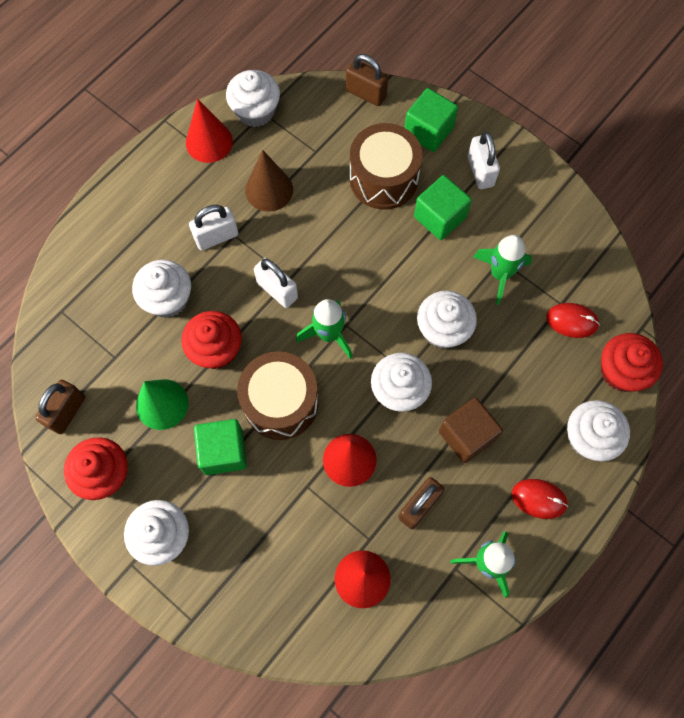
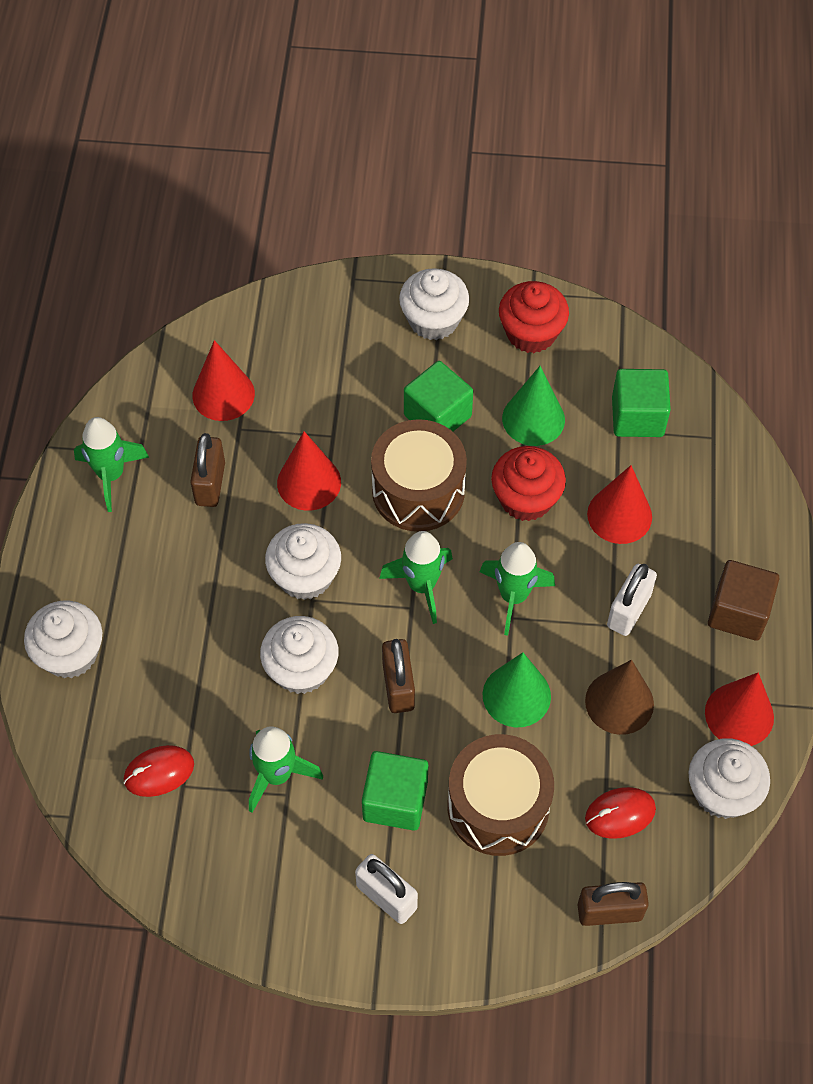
camera: 145 degrees right, 10 degrees down
(67, 412) = (616, 358): brown padlock -> brown padlock (398, 686)
(168, 299) = (619, 515): white cupcake -> red cone
(277, 290) = (513, 596): white padlock -> green rocket
(324, 231) = (516, 695): none -> green cone
(428, 131) = (490, 910): green cube -> green cube (637, 416)
(466, 435) = (204, 576): brown cube -> brown cube (738, 612)
(539, 499) = (91, 562): red mouse -> red mouse (620, 814)
(621, 371) = (70, 749): red cupcake -> none

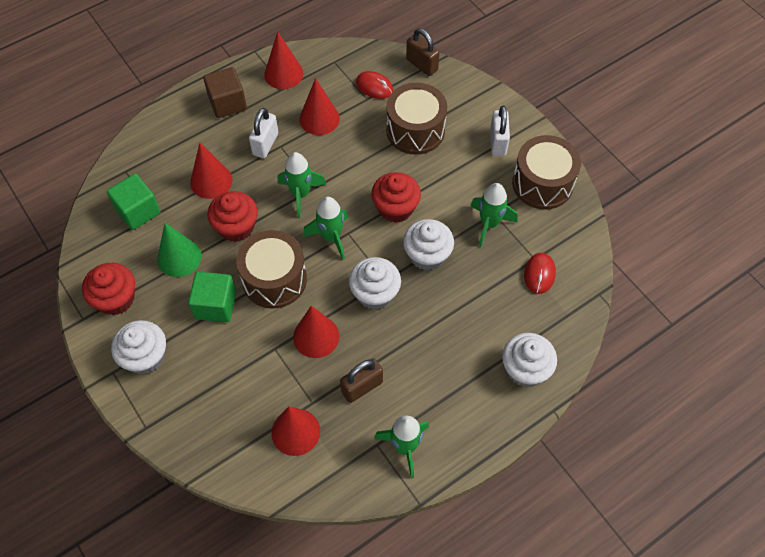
camera: 130 degrees left, 0 degrees up
(159, 772) = (539, 274): red mouse -> red mouse turned 75 degrees clockwise
(273, 895) = (542, 183): none -> brown drum
(395, 800) = (452, 169): green cube -> none
(398, 686) = (395, 208): brown padlock -> red cupcake
(516, 695) = (354, 159): green cone -> none
(619, 702) = (319, 119): brown cone -> red cone
(628, 610) = (265, 144): white padlock -> white padlock turned 60 degrees counterclockwise
(722, 792) = (328, 59): white cupcake -> none

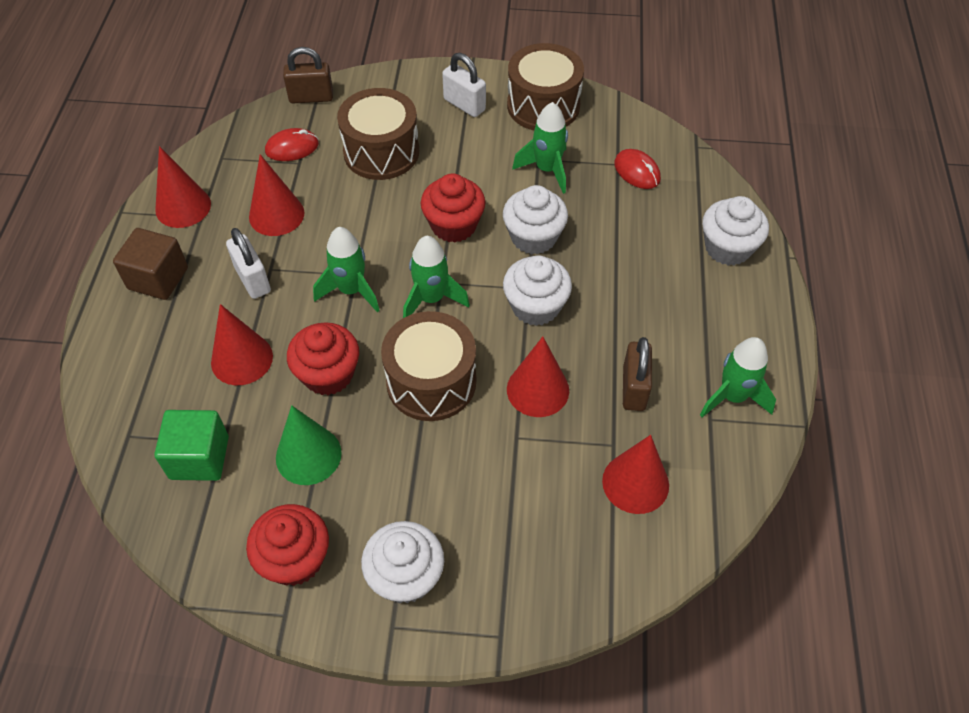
camera: 50 degrees left, 5 degrees down
(216, 305) = (408, 458): green cube -> none

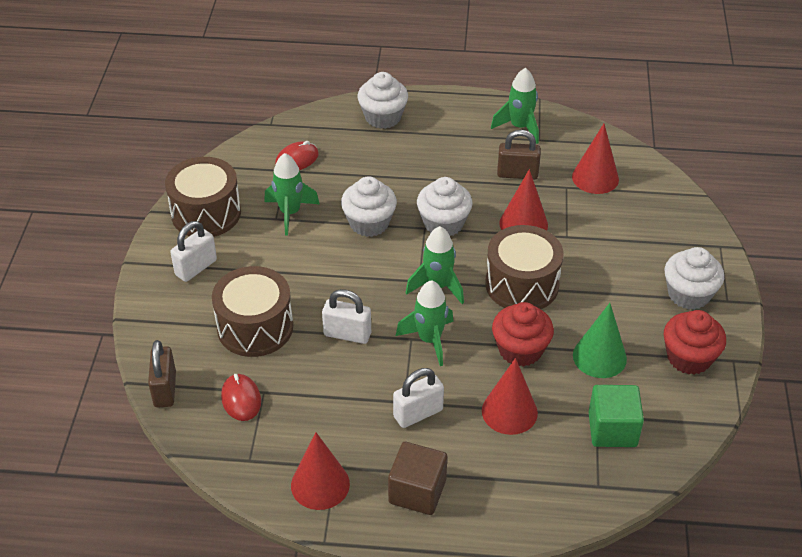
camera: 90 degrees left, 10 degrees down
(276, 215) = (335, 403): red cone -> none
(366, 222) = (347, 334): none -> white padlock
(453, 225) = (354, 273): red cupcake -> none

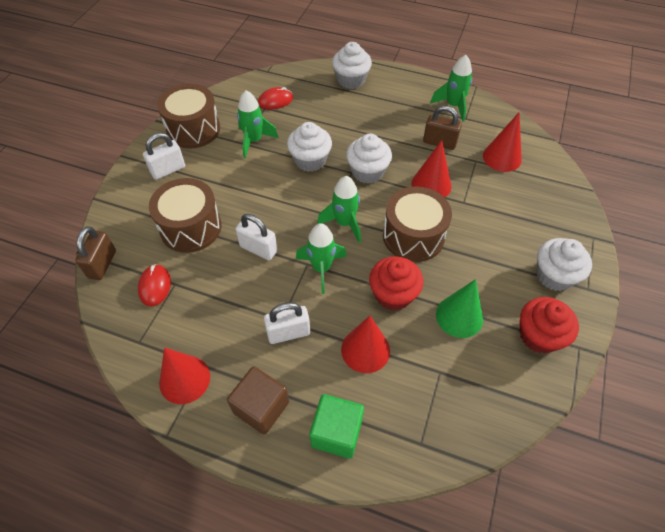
camera: 15 degrees right, 10 degrees up
(612, 429) = (450, 389): green cube -> green cube (336, 432)

